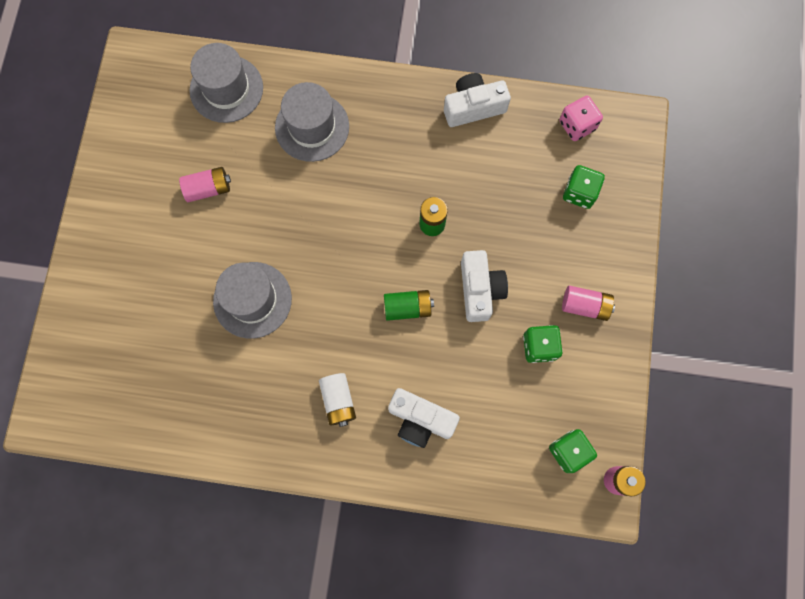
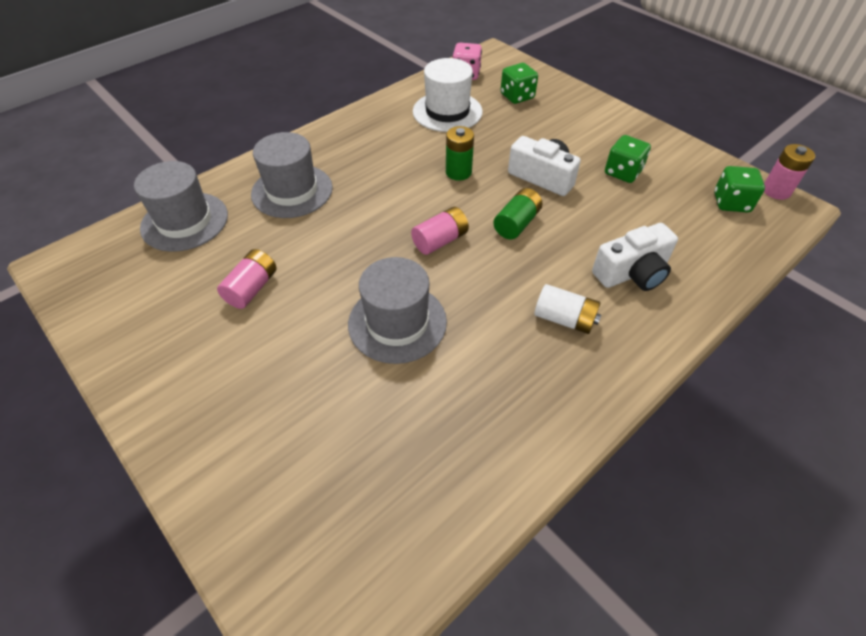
camera: 50 degrees left, 25 degrees down
(473, 107) = (393, 107): white camera -> none
(505, 154) = (447, 111): none -> white hat
(585, 306) = (609, 135): pink battery -> pink battery (440, 241)

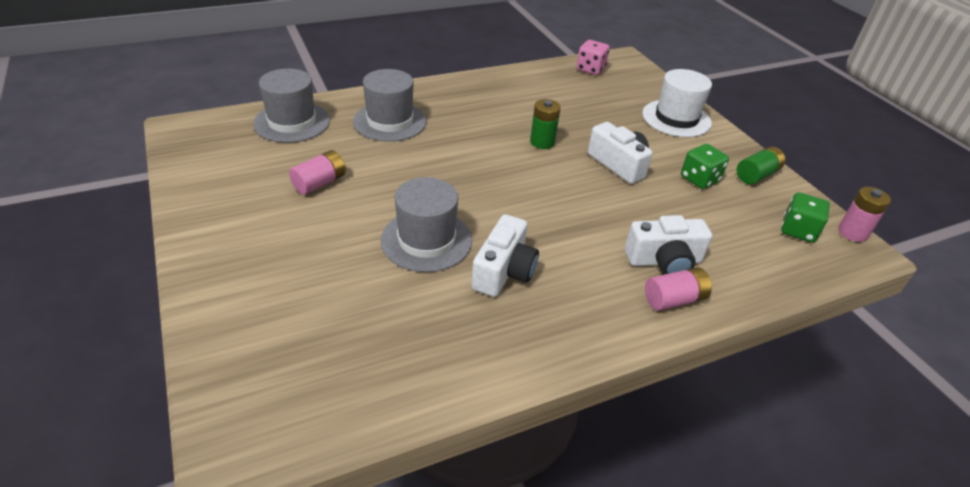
camera: 15 degrees right, 10 degrees down
(440, 241) = (497, 189): pink battery -> pink battery (674, 299)
(447, 111) = (557, 94): white hat -> white hat (676, 118)
(490, 334) = (504, 271): none -> white camera
(516, 224) = (574, 194): green battery -> green battery (756, 175)
(517, 96) = (629, 96): green dice -> none
(564, 319) = (578, 279): white battery -> none

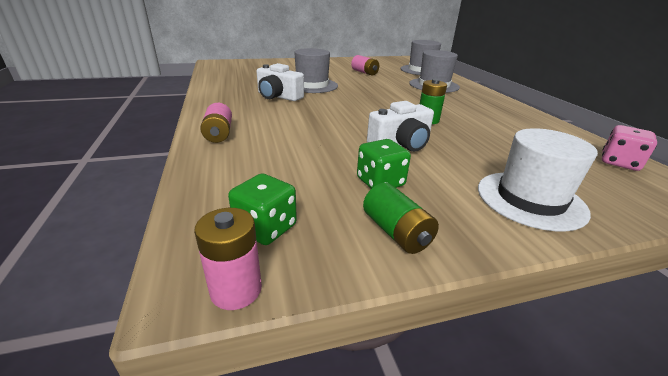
camera: 100 degrees right, 10 degrees down
(664, 261) = (260, 138): white camera -> none

